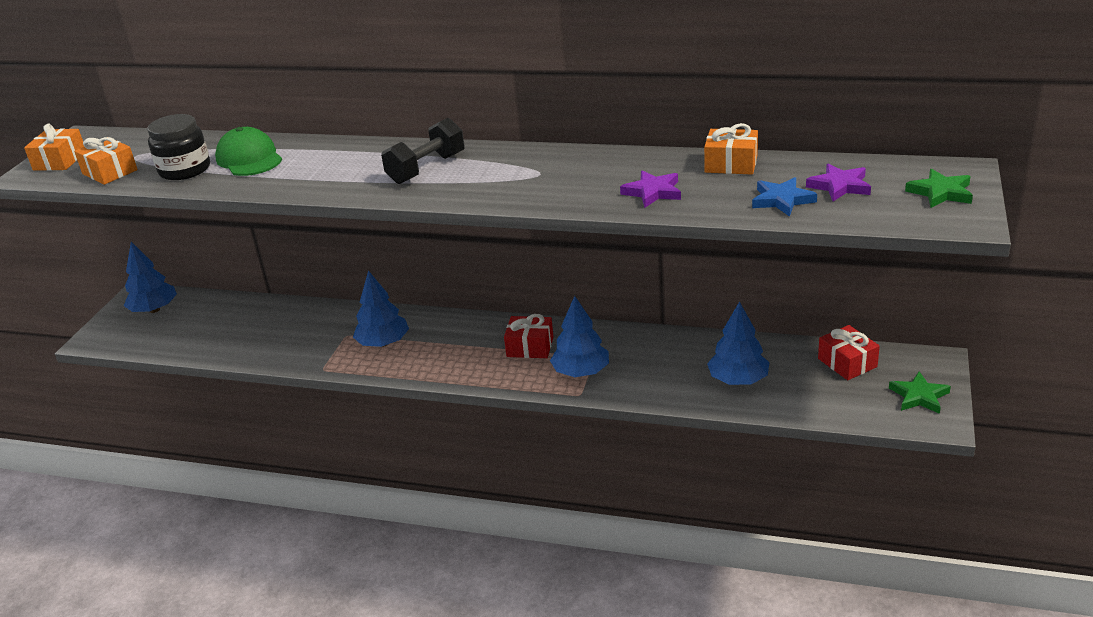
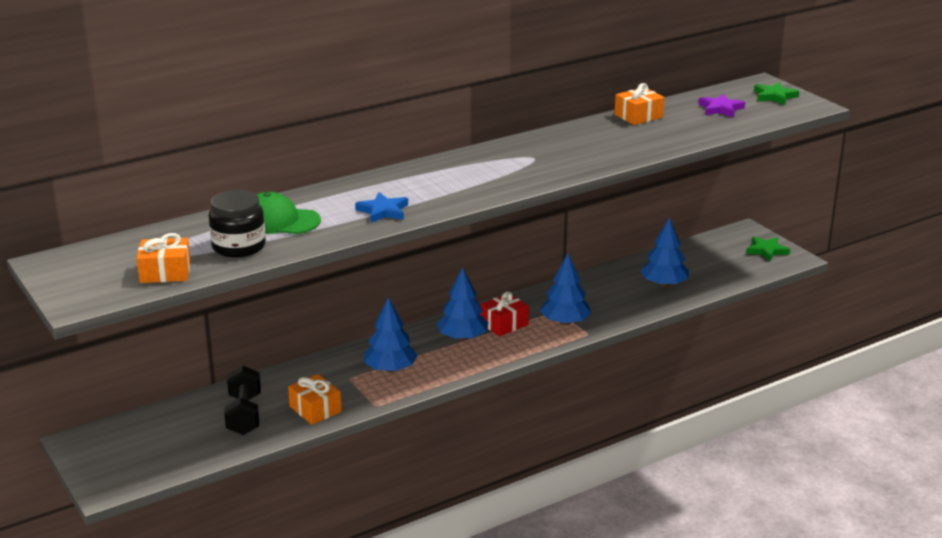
camera: 50 degrees left, 5 degrees down
(60, 161) = (82, 284): orange gift -> orange gift (315, 409)
(154, 310) = (122, 442): blue tree -> blue tree (462, 337)
(426, 168) = (446, 180): black dumbbell -> black dumbbell (244, 415)
(653, 192) = (628, 144): purple star -> none
(782, 200) = (707, 125): blue star -> blue star (383, 211)
(847, 363) = (705, 250): red gift -> none

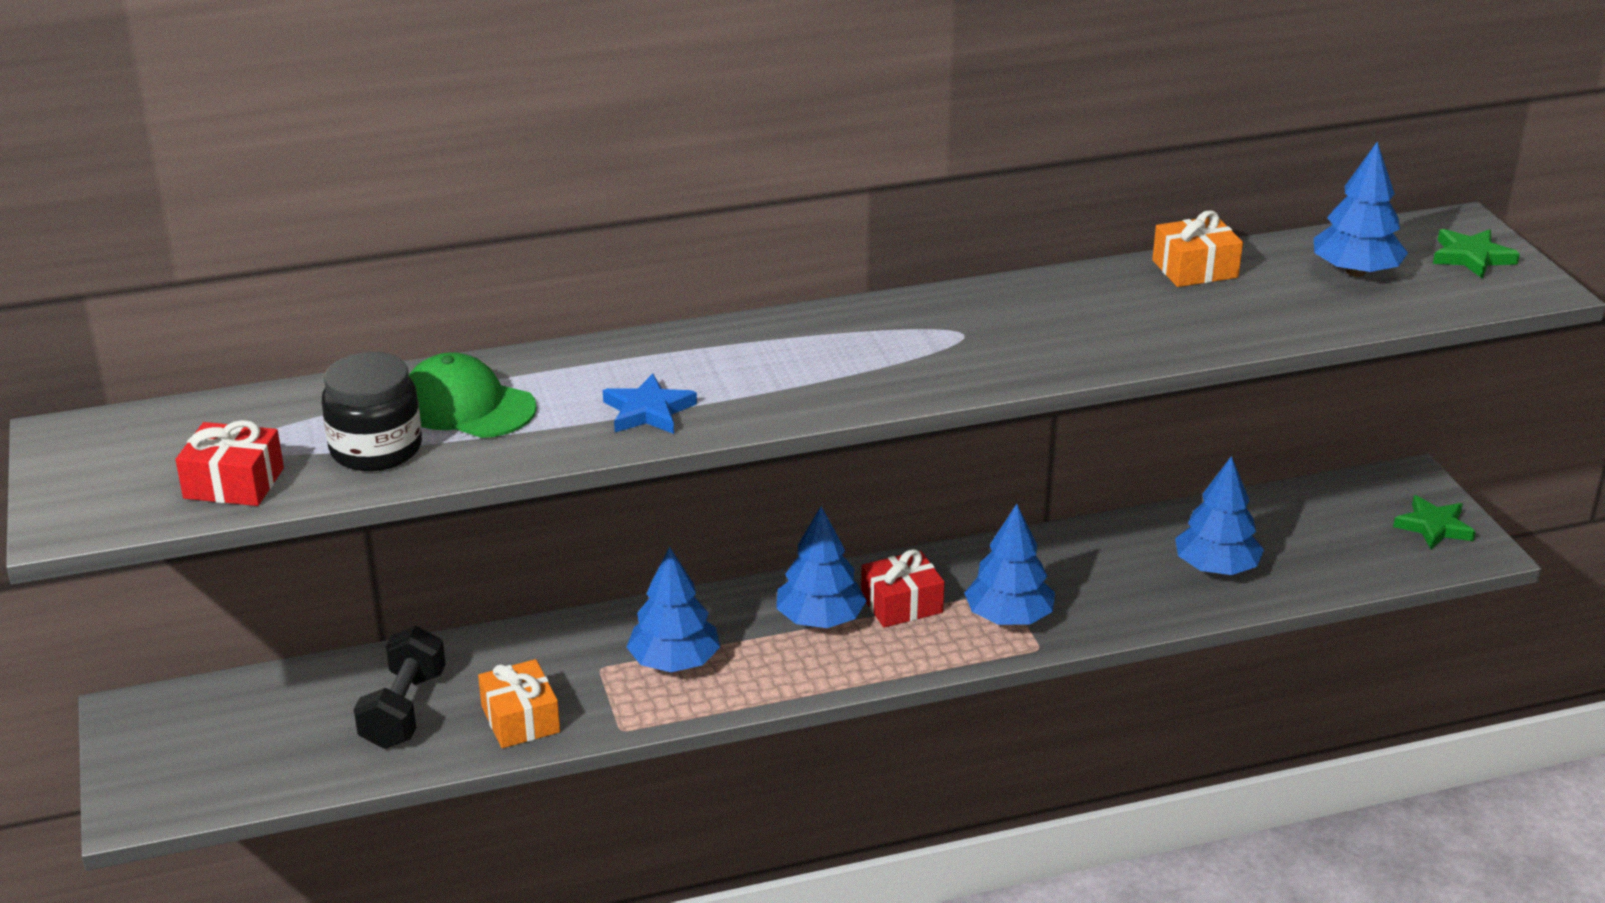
camera: 15 degrees right, 5 degrees up
(165, 272) = (234, 483): orange gift -> red gift
(720, 109) = (1355, 272): purple star -> blue tree

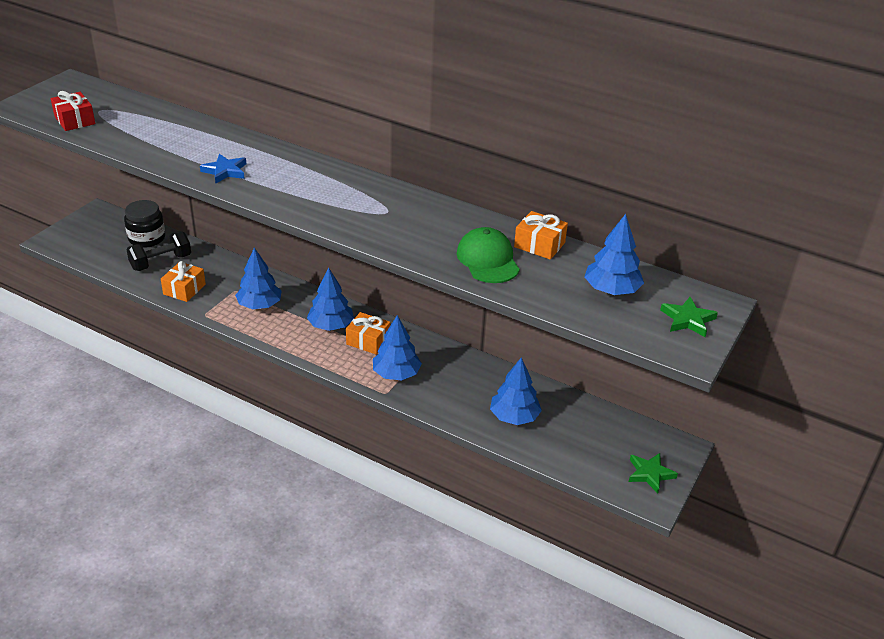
camera: 45 degrees right, 5 degrees up
(376, 449) = (129, 133): black jar -> black jar (147, 238)
(467, 406) = (180, 136): green cap -> green cap (488, 260)
(901, 604) = (368, 341): red gift -> orange gift

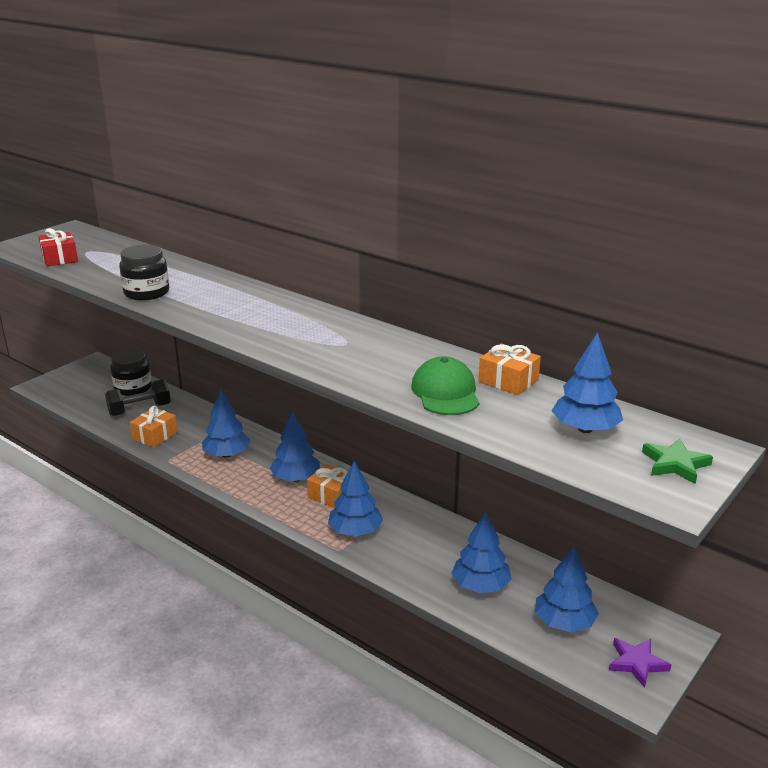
camera: 10 degrees right, 10 degrees down
(179, 160) = (146, 292): none -> black jar
(225, 171) = (188, 303): blue star -> none
(588, 444) = (564, 622): none -> blue tree
(650, 474) = (637, 663): green star -> purple star

